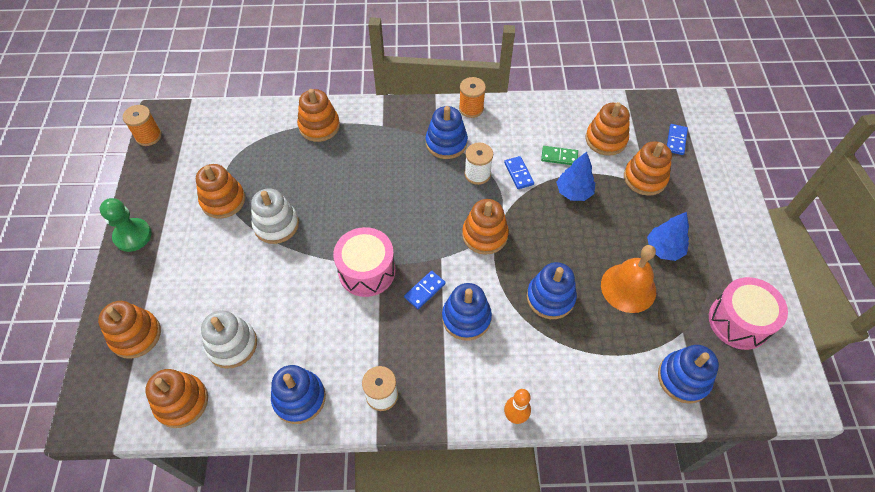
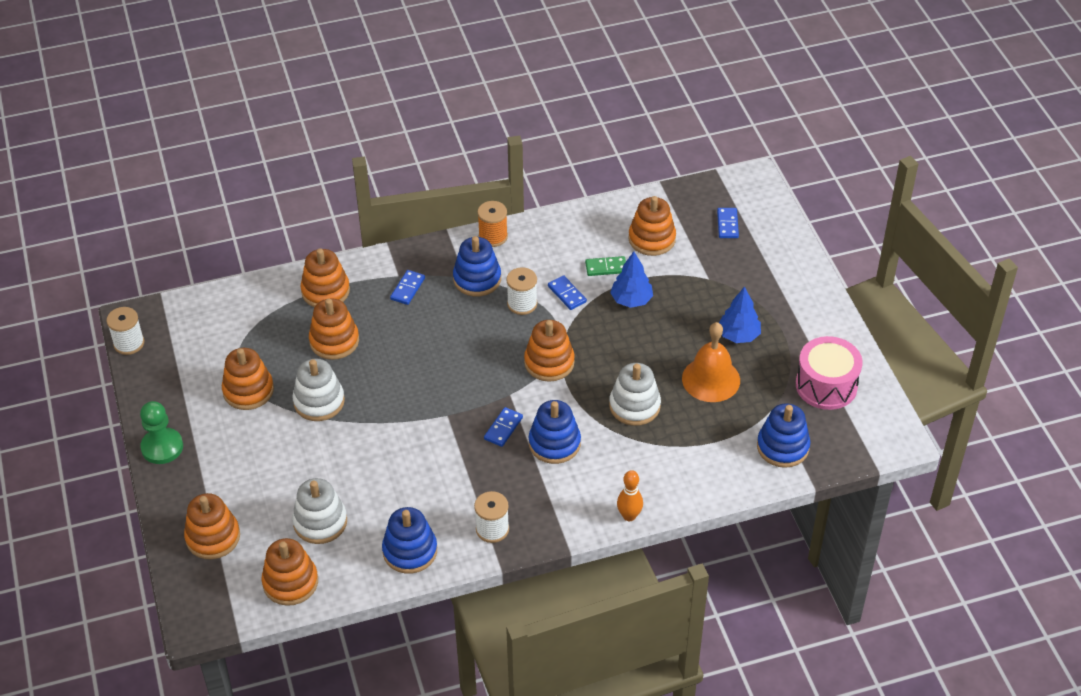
camera: 15 degrees left, 10 degrees down
(148, 136) = (129, 343): orange spool -> white spool
(367, 271) = (435, 424): pink drum -> none
(386, 139) = (407, 289): none -> blue domino
(550, 297) = (634, 406): blue stacking toy -> white stacking toy
(645, 178) = (703, 270): orange stacking toy -> orange stacking toy (334, 341)

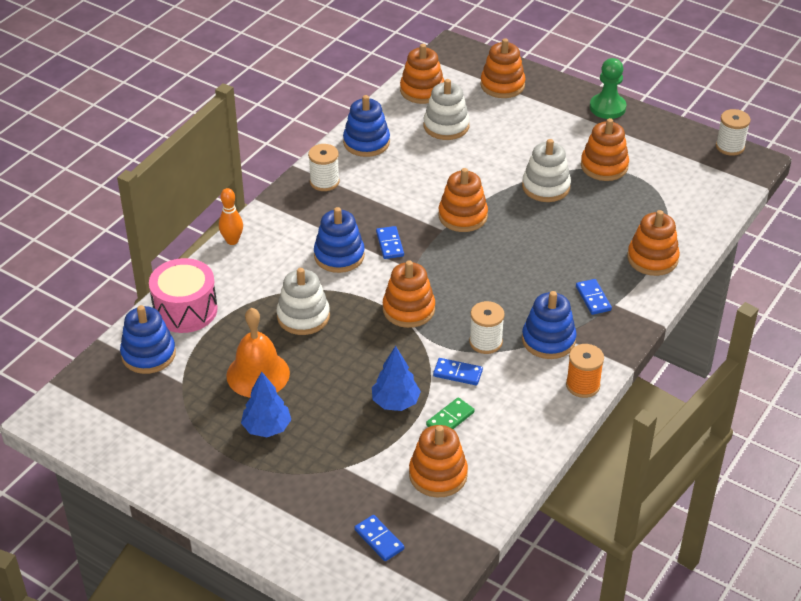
camera: 140 degrees right, 5 degrees down
(334, 341) = (593, 229): orange stacking toy -> orange stacking toy (462, 216)
(826, 385) = (147, 428): pink drum -> pink drum (185, 310)

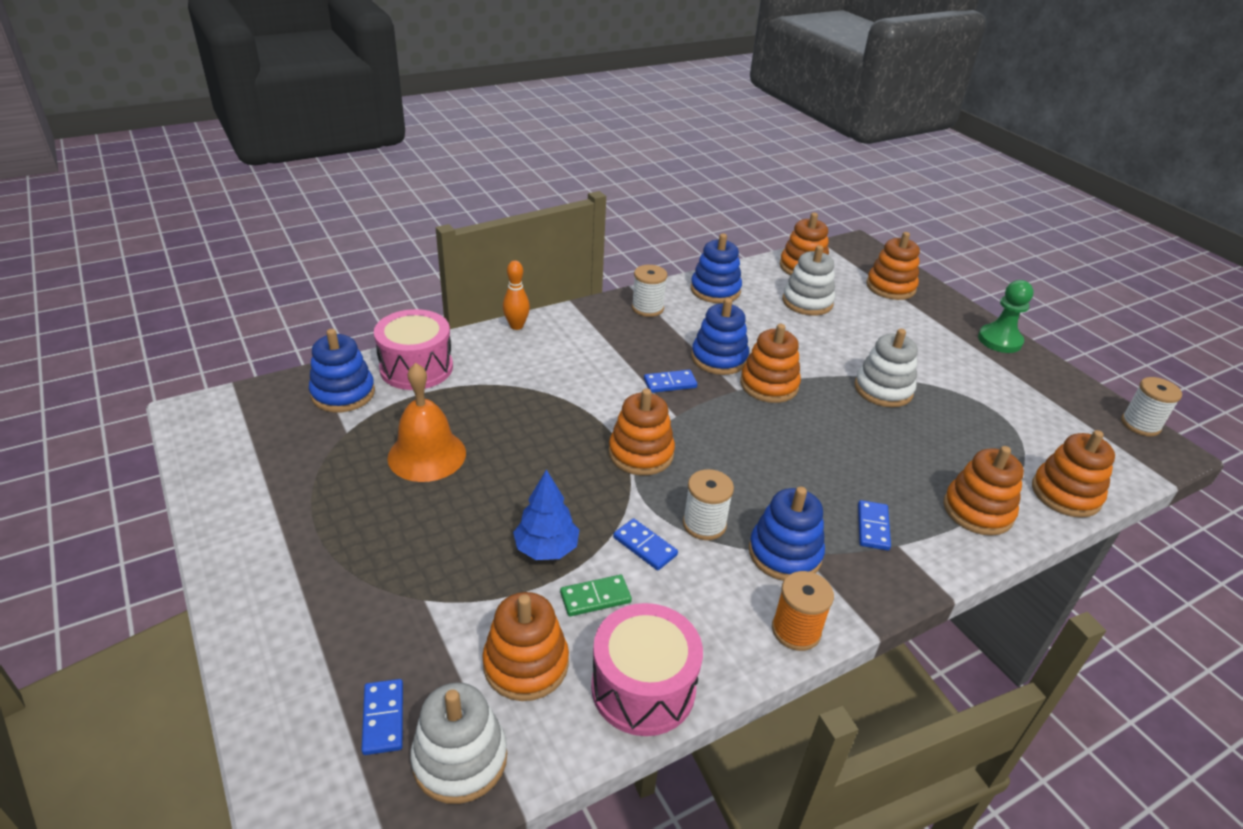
camera: 25 degrees right, 5 degrees down
(266, 428) = (383, 514): blue tree -> none
(303, 316) = (523, 417): white stacking toy -> white stacking toy (460, 759)
(339, 256) = (608, 375): blue stacking toy -> blue stacking toy (719, 358)
(390, 244) = (670, 383): blue domino -> blue domino turned 60 degrees clockwise
(515, 457) = (643, 687): none -> pink drum
(604, 166) = (966, 392): orange stacking toy -> orange stacking toy (1065, 494)

